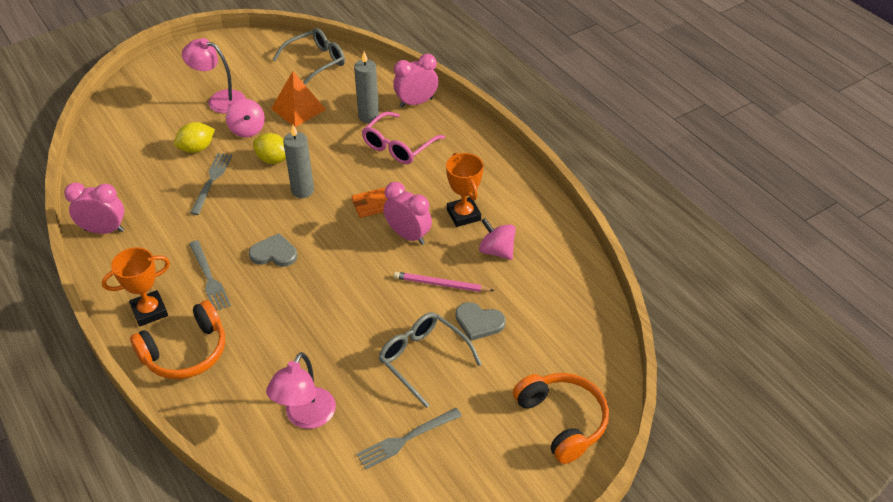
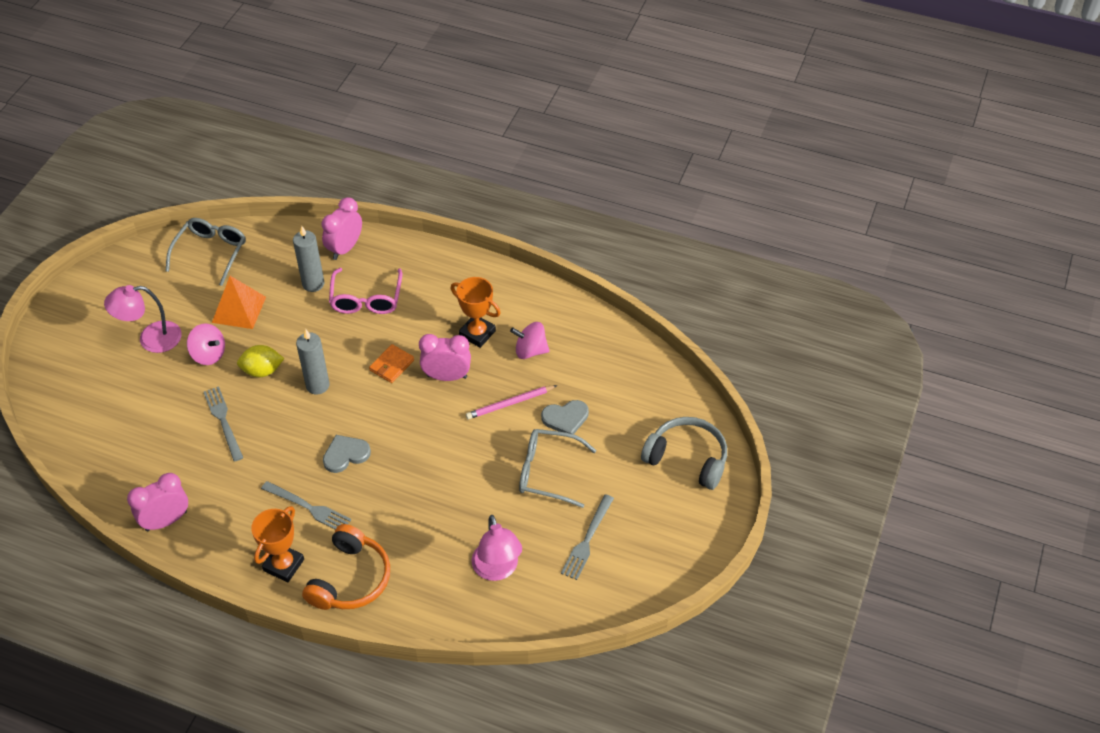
camera: 35 degrees left, 5 degrees up
(197, 148) = (177, 398): yellow lemon -> none
(562, 421) = (687, 458): orange headphones -> grey headphones

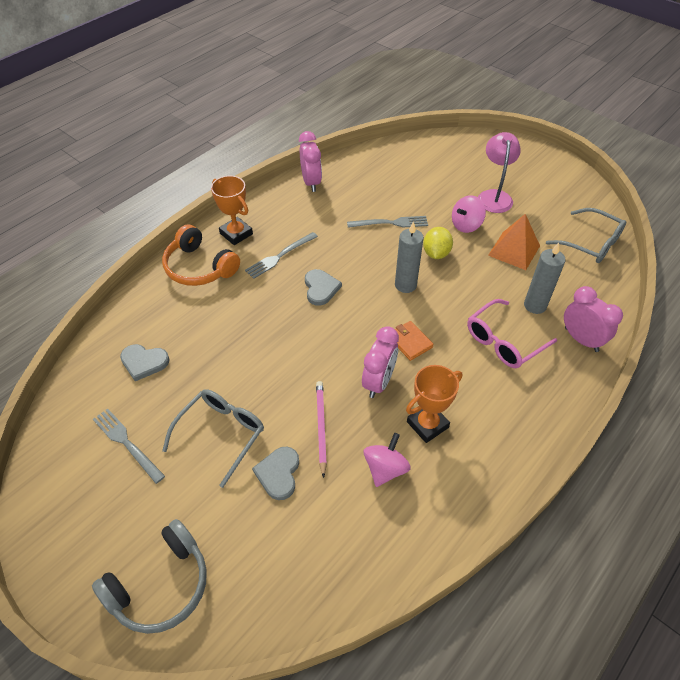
camera: 110 degrees right, 0 degrees up
(366, 299) = (504, 341): pink glasses -> pink glasses turned 60 degrees counterclockwise
(497, 570) = (144, 362): pink lamp -> grey heart

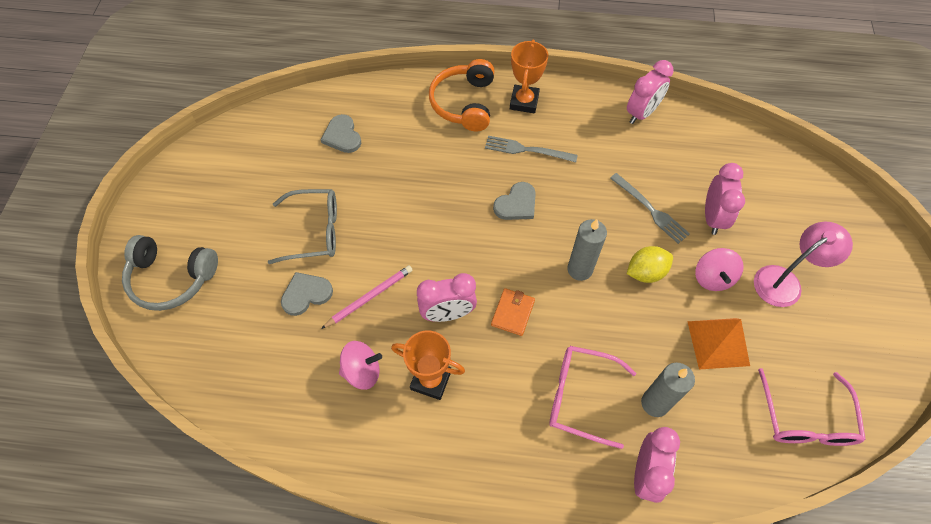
camera: 55 degrees right, 10 degrees up
(127, 443) = (266, 177): grey fork -> none
(423, 199) = (713, 217): none -> pink clock
(466, 225) = (712, 277): pink spinning top -> pink spinning top turned 105 degrees counterclockwise
(591, 243) = (805, 419): grey glasses -> pink glasses

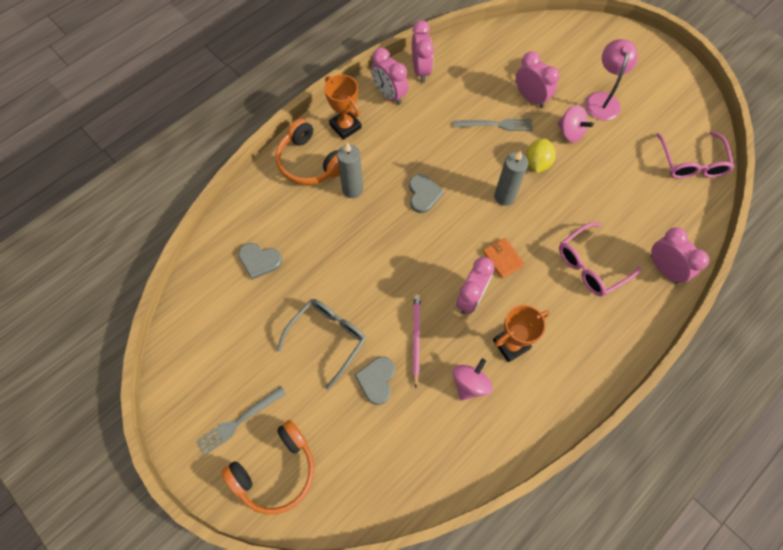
camera: 50 degrees left, 5 degrees up
(171, 278) = (276, 471): grey headphones -> orange headphones
(527, 150) = (386, 155): grey fork -> grey fork (239, 421)
(590, 109) = (389, 95): none -> pink clock
(655, 403) = (625, 229): grey candle -> grey candle (352, 189)
(718, 343) = (613, 165): orange pyramid -> none
(805, 419) = (691, 163): pink glasses -> pink glasses turned 45 degrees clockwise

